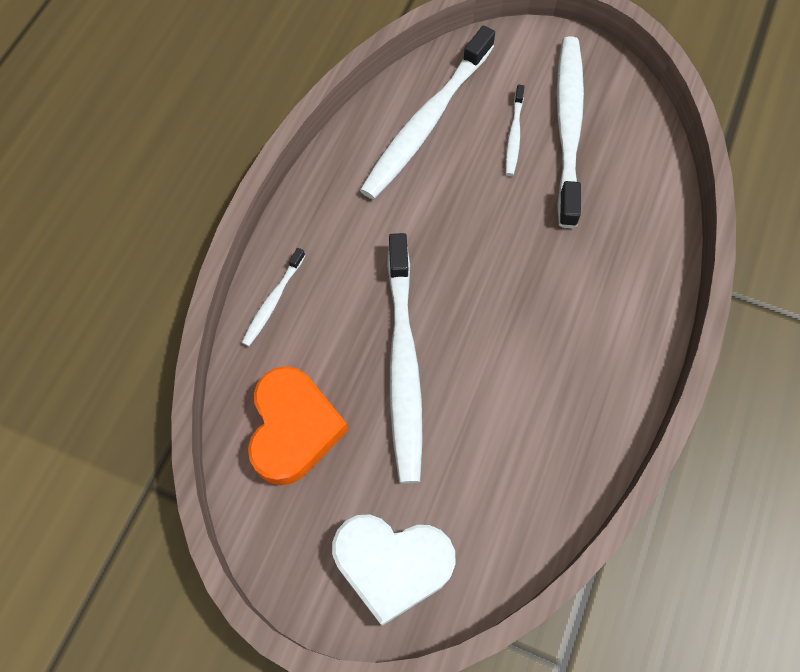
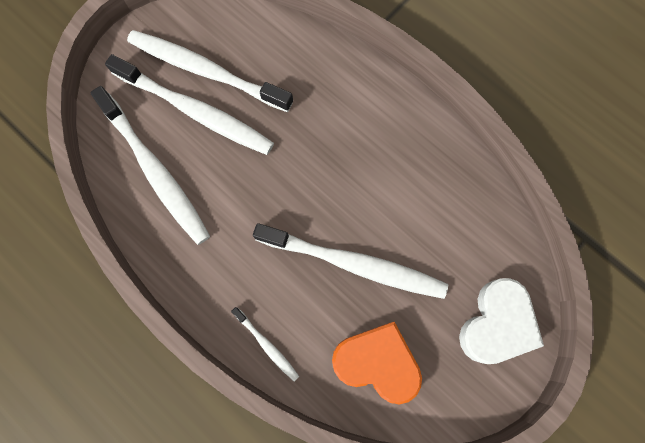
camera: 70 degrees left, 10 degrees up
(514, 135) = (196, 112): white toothbrush -> white toothbrush, size x2.19

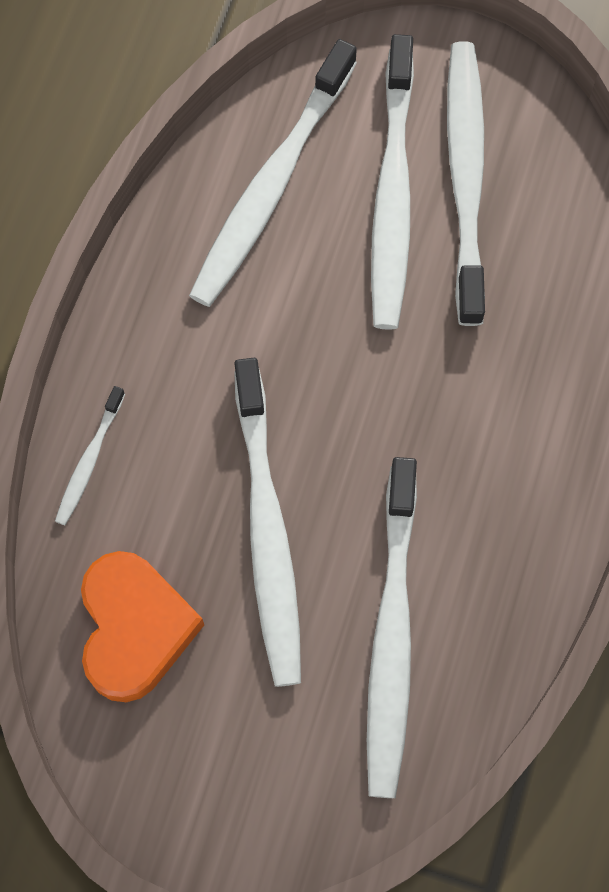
camera: 65 degrees right, 5 degrees down
(441, 225) = (391, 638): none -> white toothbrush
(497, 324) = (274, 788): white heart -> none

